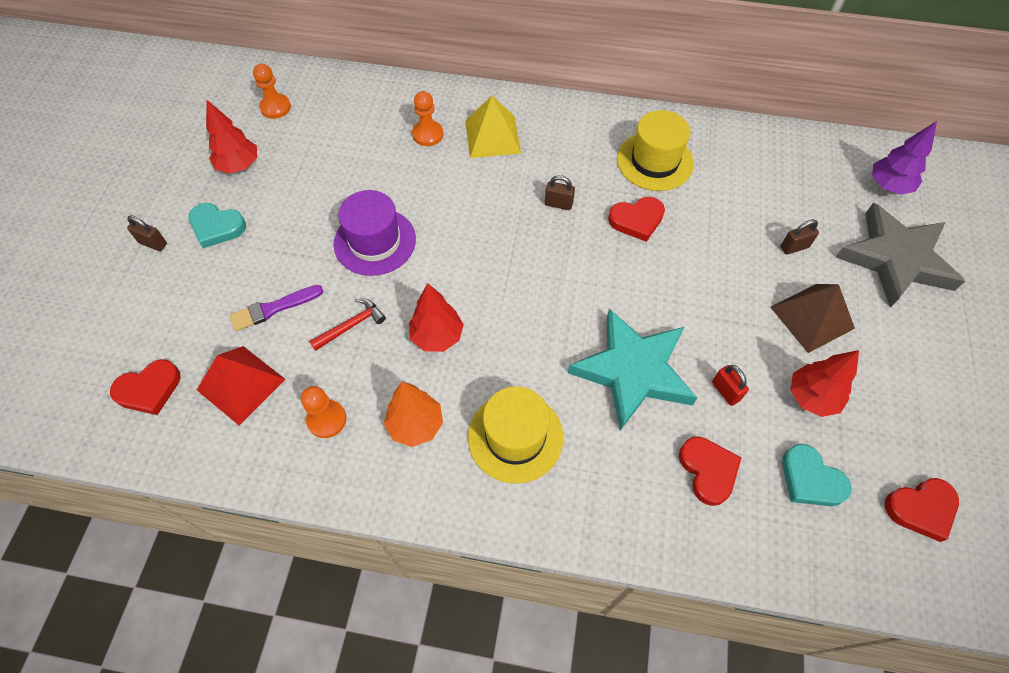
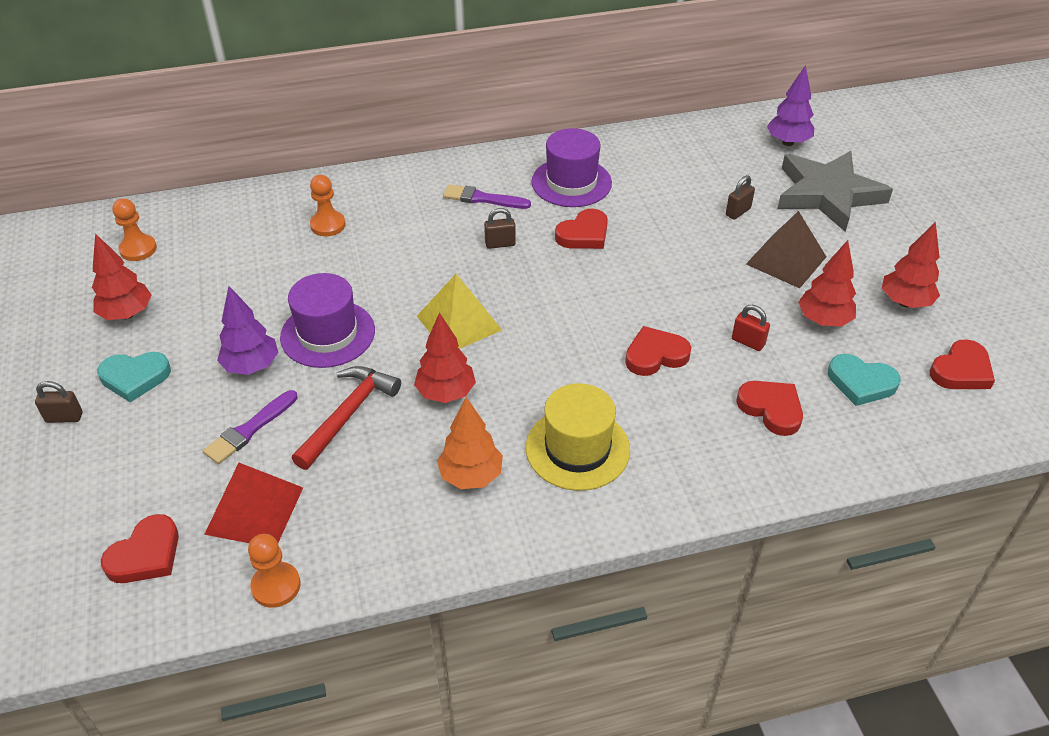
camera: 25 degrees left, 15 degrees down
(303, 250) = (251, 366): none -> purple tree
(326, 419) = (372, 506): orange pawn -> orange pawn (276, 586)
(351, 325) = (347, 415): red hammer -> red hammer, size x1.54
(492, 136) = (398, 207): yellow pyramid -> yellow pyramid (459, 323)
(568, 152) = (482, 199): none -> purple brush
(633, 371) = (655, 355): turquoise star -> red heart
(655, 161) = (571, 182): yellow hat -> purple hat
(906, 409) = (905, 302): none -> red tree

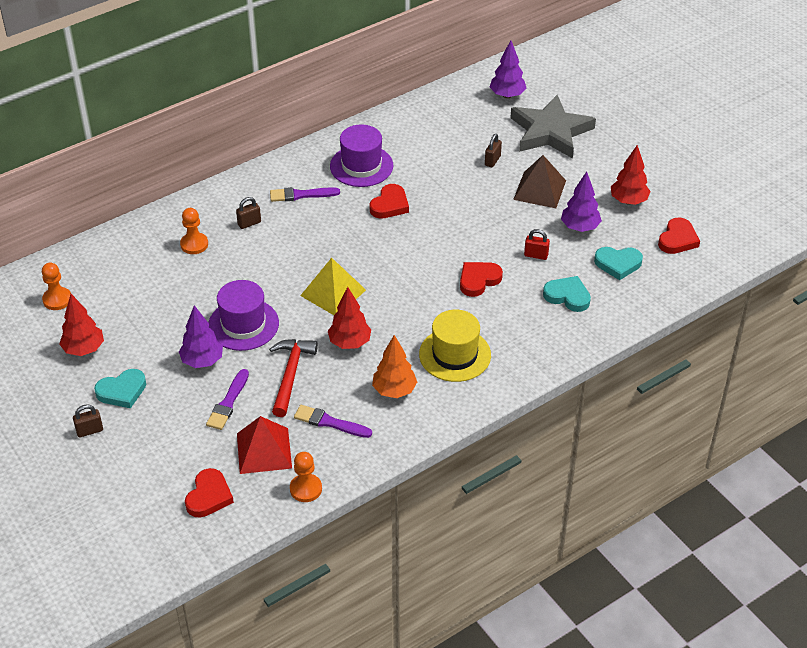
camera: 20 degrees left, 0 degrees up
(361, 496) = (329, 422): none -> purple brush
(500, 244) = (332, 227): brown padlock -> brown padlock (249, 223)
(771, 409) = (567, 296): red heart -> turquoise heart
(823, 320) = (580, 227): red tree -> purple tree

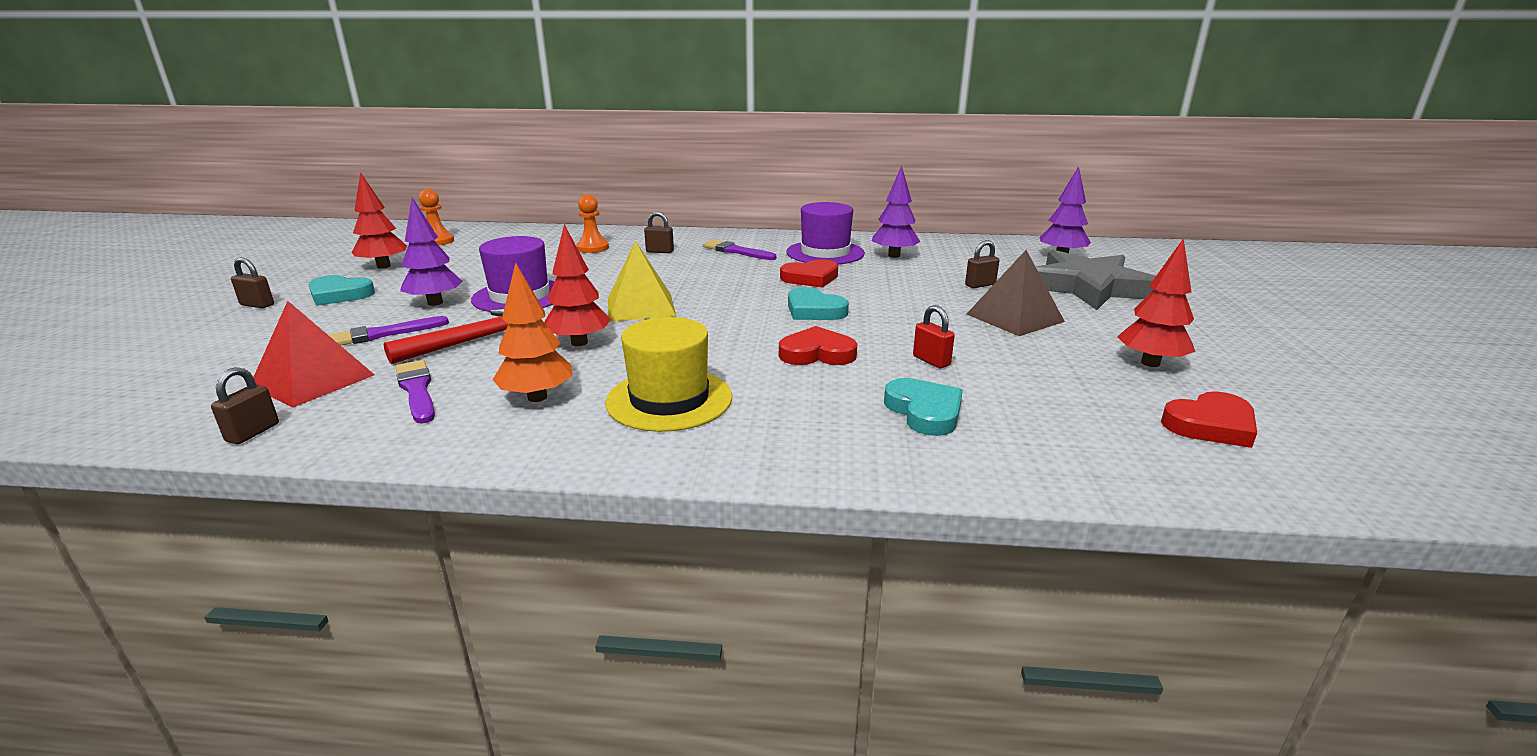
camera: 40 degrees right, 20 degrees down
(209, 496) = (184, 388): red heart -> none
(306, 489) = (253, 433): orange pawn -> brown padlock
(580, 227) = (1035, 360): purple tree -> purple tree (894, 255)
(618, 264) = (1058, 411): turquoise heart -> turquoise heart (814, 310)

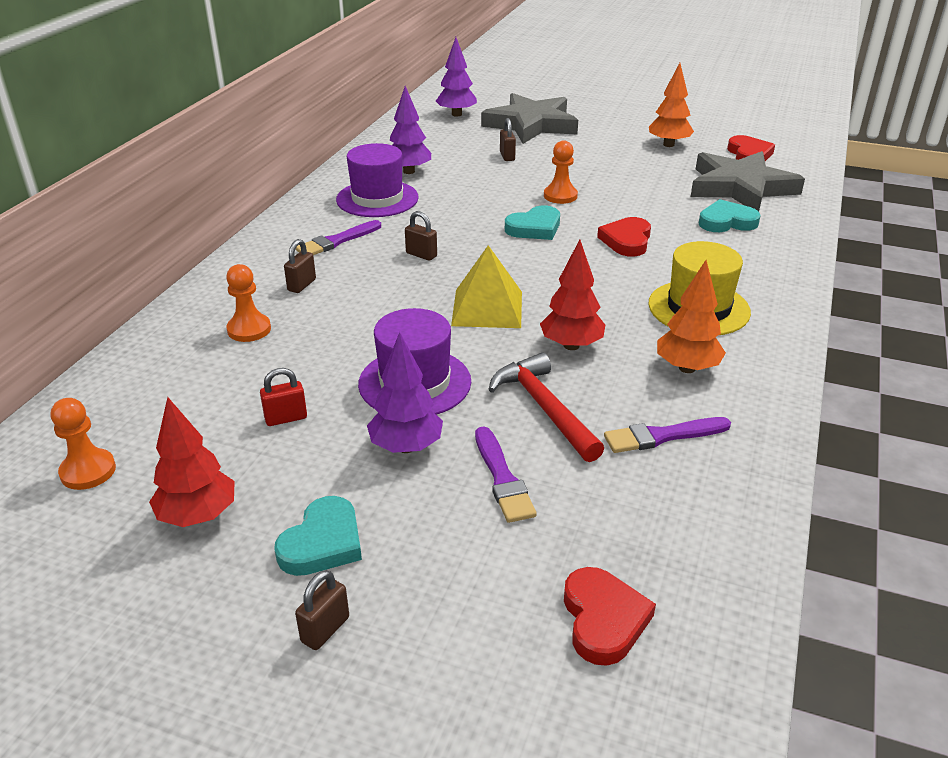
camera: 75 degrees left, 10 degrees up
(253, 433) = (743, 530): brown padlock -> brown padlock (421, 255)
(313, 380) = (626, 512): red pyramid -> none
(810, 278) = (449, 217): red heart -> red heart (603, 619)
(904, 315) = (560, 196): none -> orange pawn
(931, 361) = (650, 204): red padlock -> red padlock (286, 418)
(1015, 317) = (581, 161): brown pyramid -> none
(1059, 420) = (740, 187): none -> grey star
(1150, 363) = (668, 144): red tree -> orange tree

